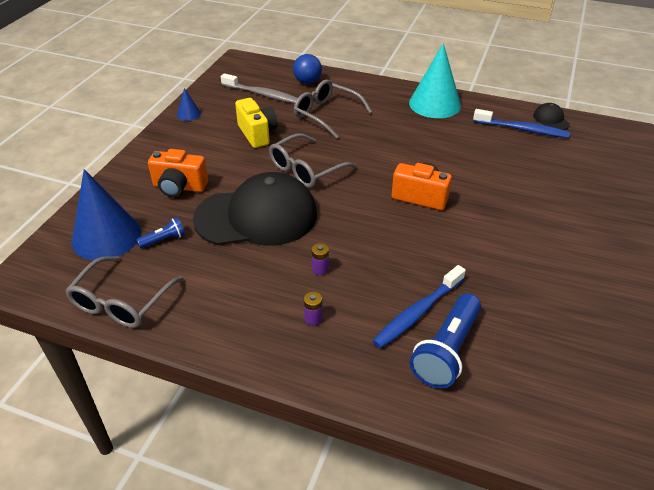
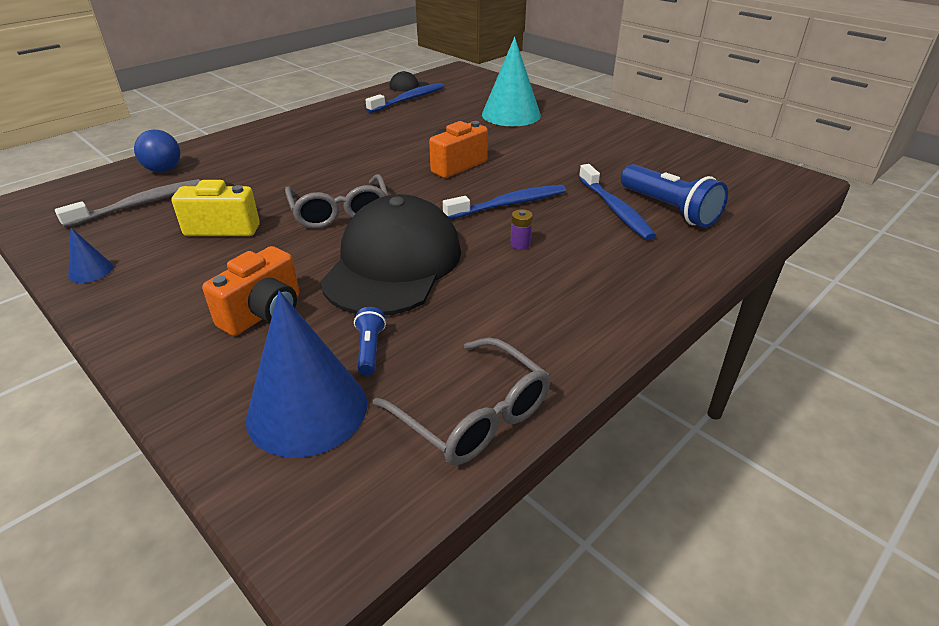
camera: 65 degrees left, 5 degrees down
(313, 318) = (593, 266): purple battery -> none
(326, 114) = (251, 175): grey glasses -> none
(378, 246) = (509, 204): none -> blue toothbrush
(435, 104) = (318, 120): turquoise cone -> turquoise cone (511, 115)

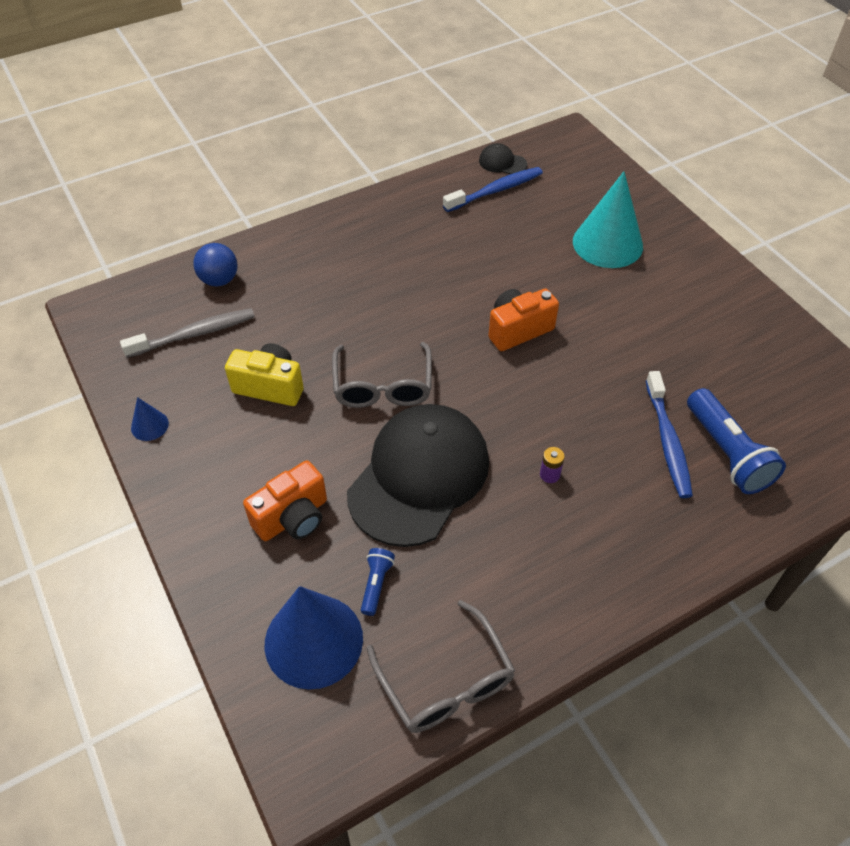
camera: 15 degrees right, 15 degrees up
(509, 204) = (557, 409): blue toothbrush -> none

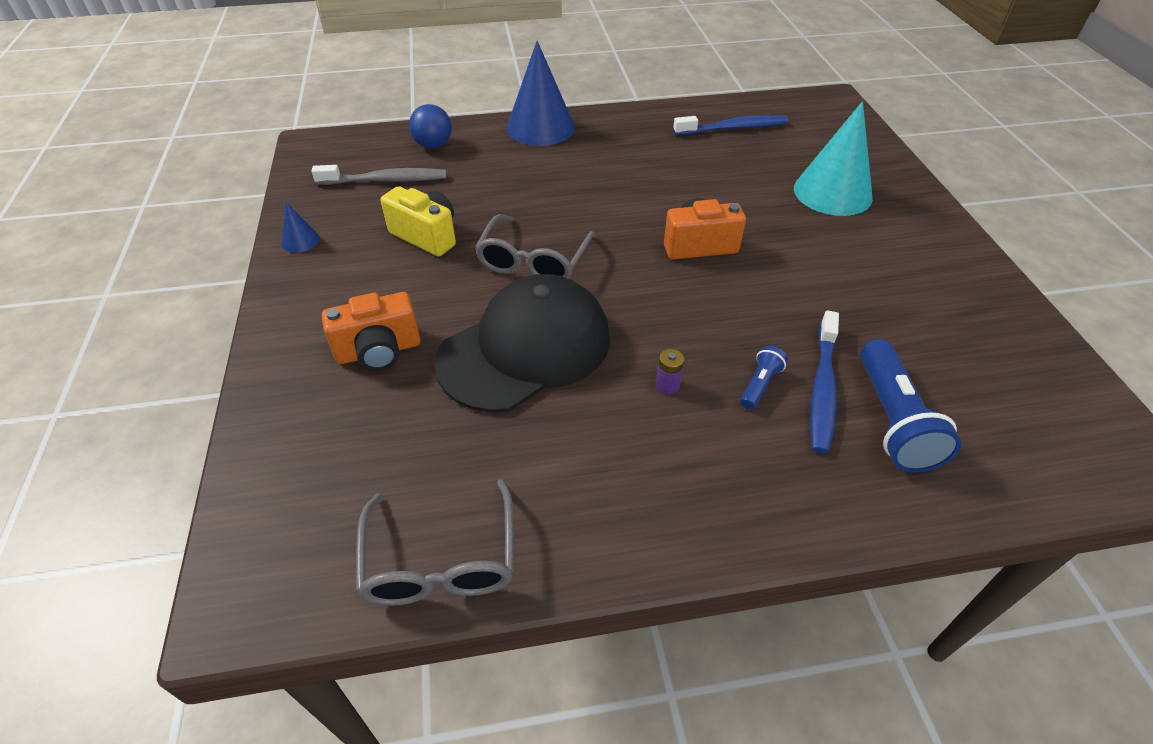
camera: 20 degrees right, 5 degrees down
(313, 640) = (328, 471): blue cone -> blue cone (540, 127)
(376, 584) = (423, 437): blue flashlight -> blue flashlight (760, 385)
(502, 162) = (751, 108): black cap -> none

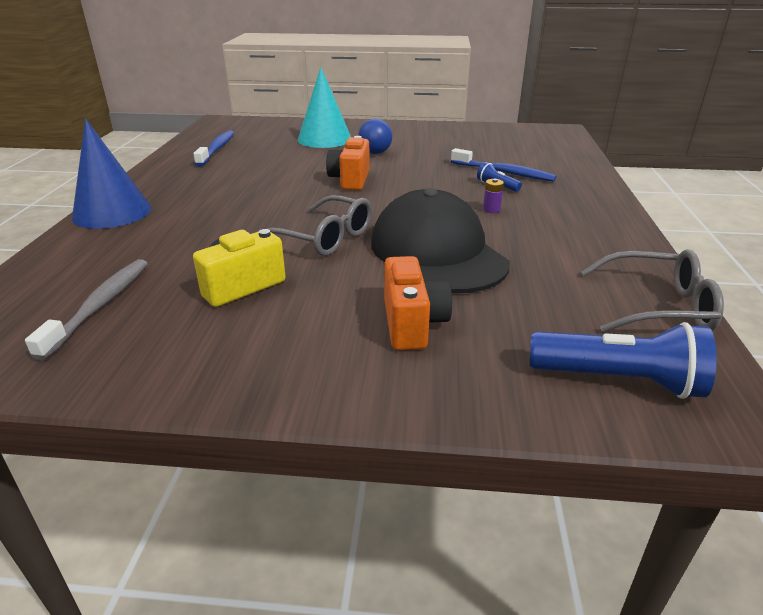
camera: 75 degrees left, 15 degrees down
(300, 241) = (169, 377): blue cone -> none
(433, 145) = (63, 270): blue ball -> blue ball (375, 153)
(892, 420) = (530, 163): blue flashlight -> blue flashlight (618, 380)

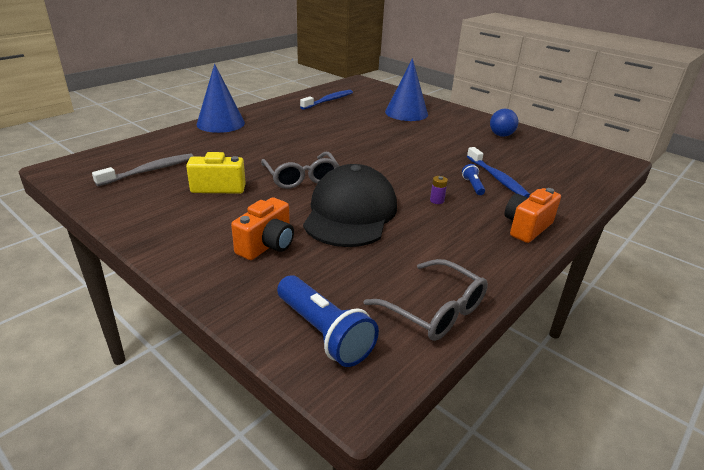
camera: 35 degrees right, 0 degrees up
(324, 139) = (406, 113): turquoise cone -> blue cone
(350, 180) = (376, 147): orange camera -> orange camera (526, 227)
(375, 153) = (425, 133): blue ball -> blue ball (501, 135)

